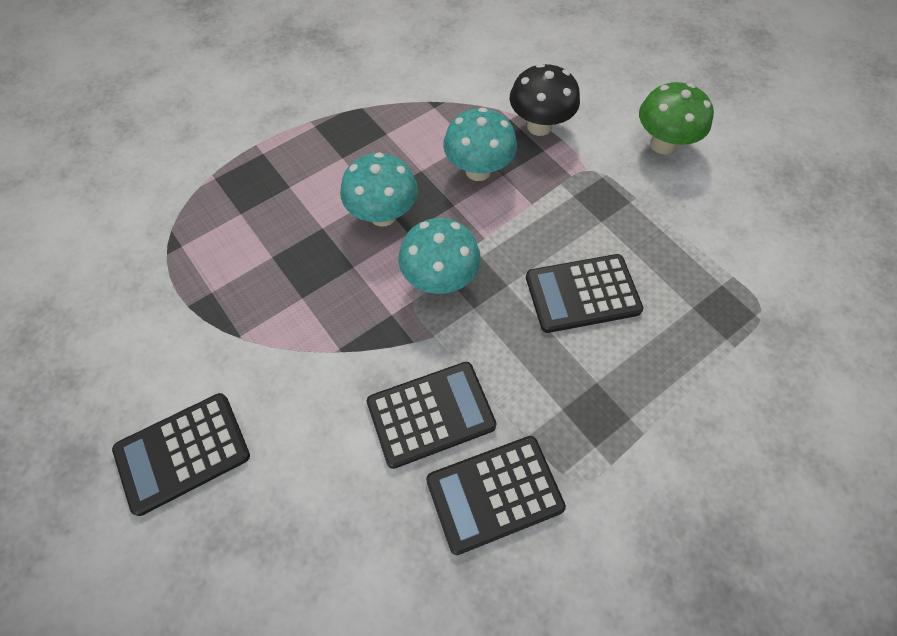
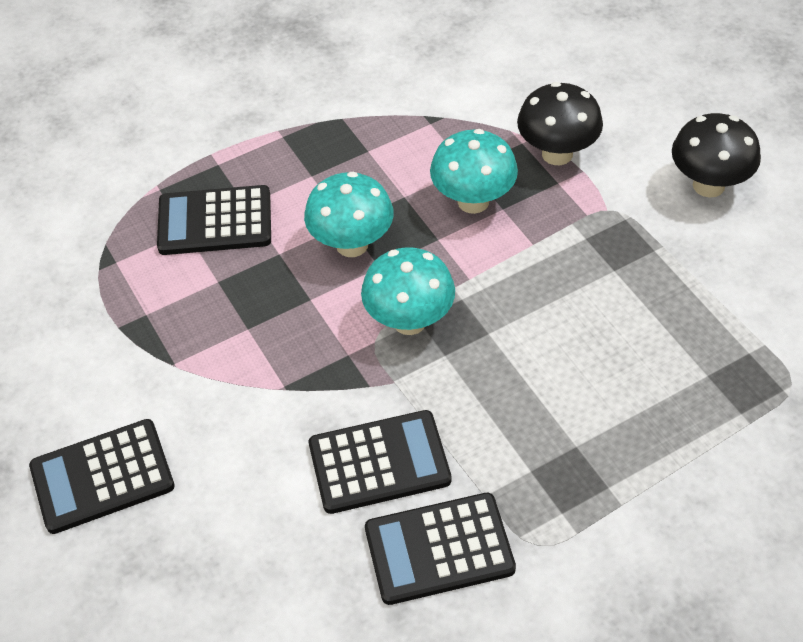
camera: 10 degrees right, 10 degrees down
(582, 294) = (576, 350): black calculator -> black calculator (215, 221)
(662, 144) = (708, 185): green mushroom -> black mushroom

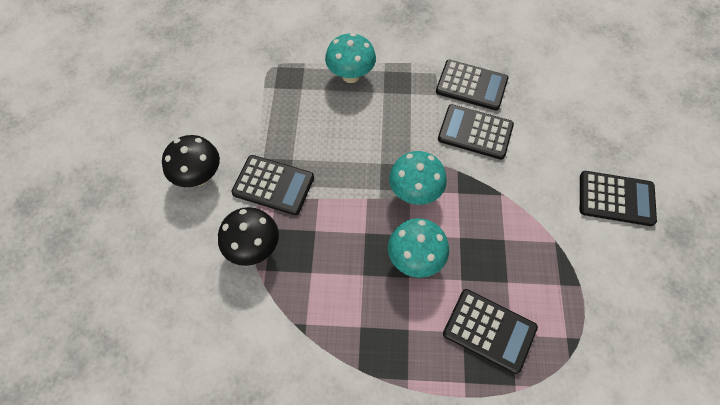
camera: 150 degrees left, 10 degrees up
(473, 201) = (327, 246): turquoise mushroom -> turquoise mushroom (351, 75)
(605, 227) = (273, 185): none -> black calculator

